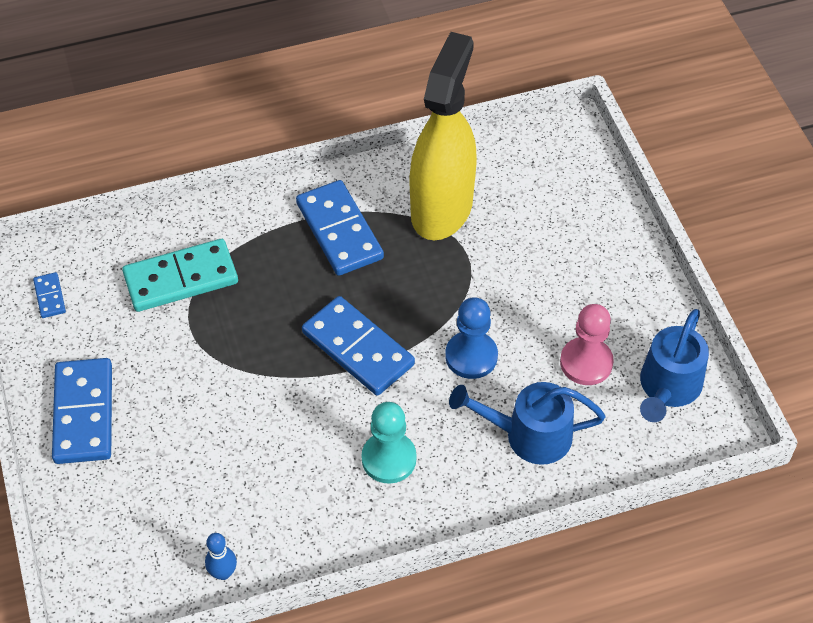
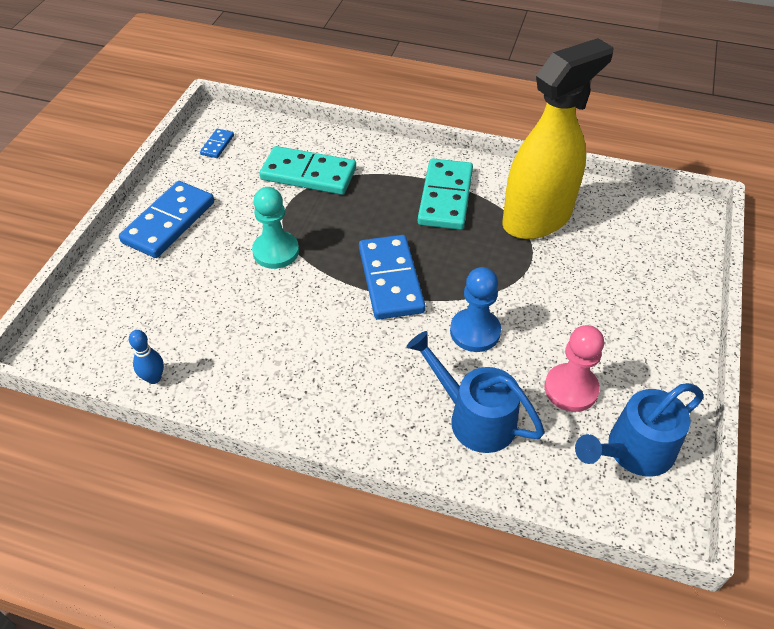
camera: 35 degrees right, 5 degrees down
(339, 231) = (445, 197): blue domino -> turquoise domino
(389, 459) = (345, 369): turquoise pawn -> turquoise pawn (276, 251)

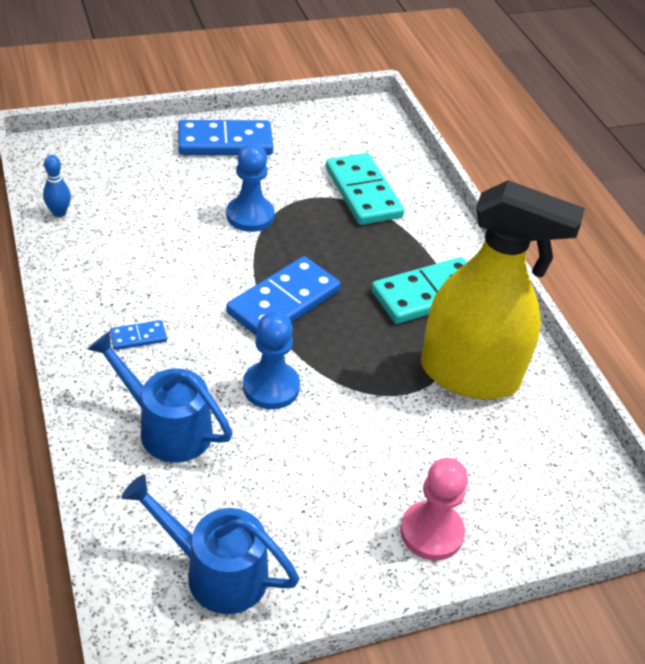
camera: 50 degrees right, 5 degrees down
(217, 145) = (341, 125): blue domino -> blue domino (138, 337)
(276, 251) = (250, 216): turquoise pawn -> blue pawn
(473, 417) = (166, 427): blue watering can -> blue watering can turned 60 degrees counterclockwise
(571, 389) = (258, 490): pink pawn -> pink pawn (431, 532)

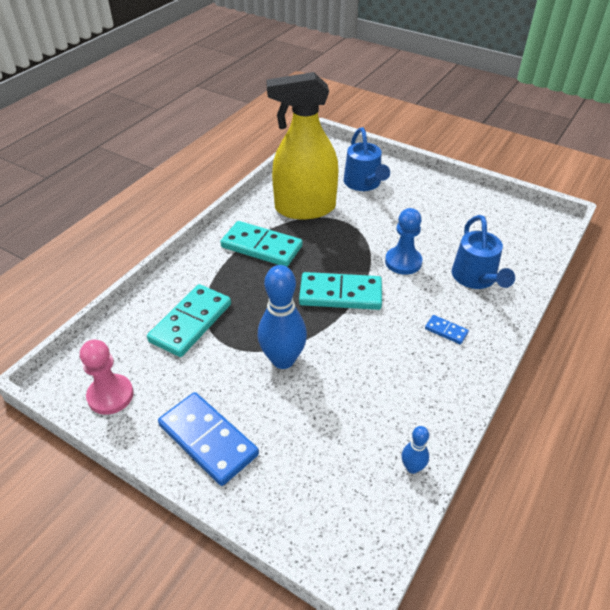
camera: 125 degrees left, 0 degrees up
(215, 571) = (507, 221): blue watering can -> blue watering can (364, 184)
(250, 216) = (283, 360): blue pawn -> blue bowling pin
(284, 302) = (340, 294): blue domino -> turquoise domino
(431, 532) = (405, 182): pink pawn -> pink pawn (110, 395)
(469, 375) = (304, 208): yellow spray bottle -> yellow spray bottle turned 75 degrees counterclockwise

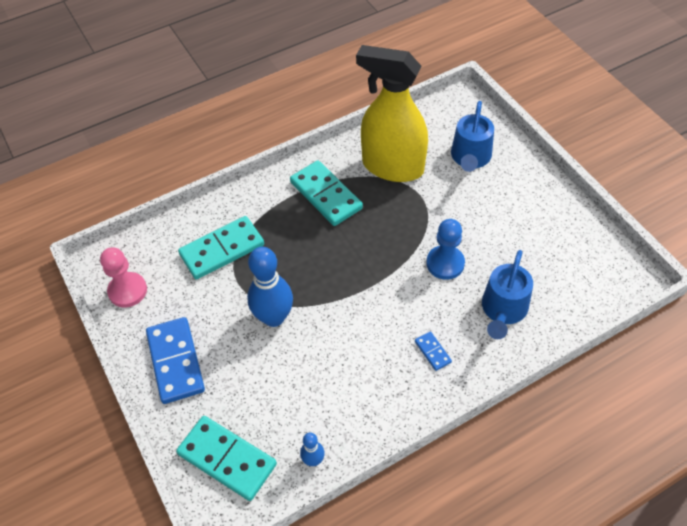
camera: 30 degrees right, 10 degrees up
(340, 294) = (364, 274): turquoise domino -> turquoise domino (227, 459)

